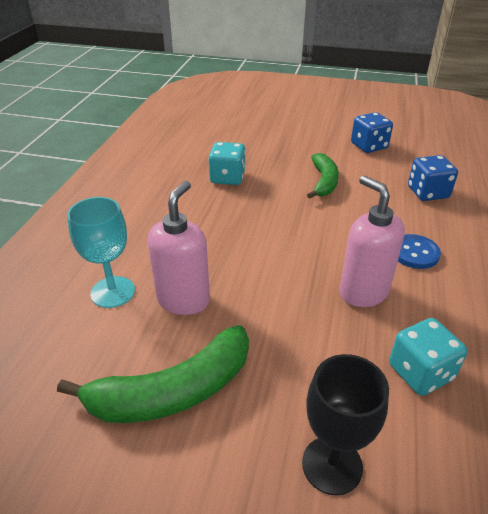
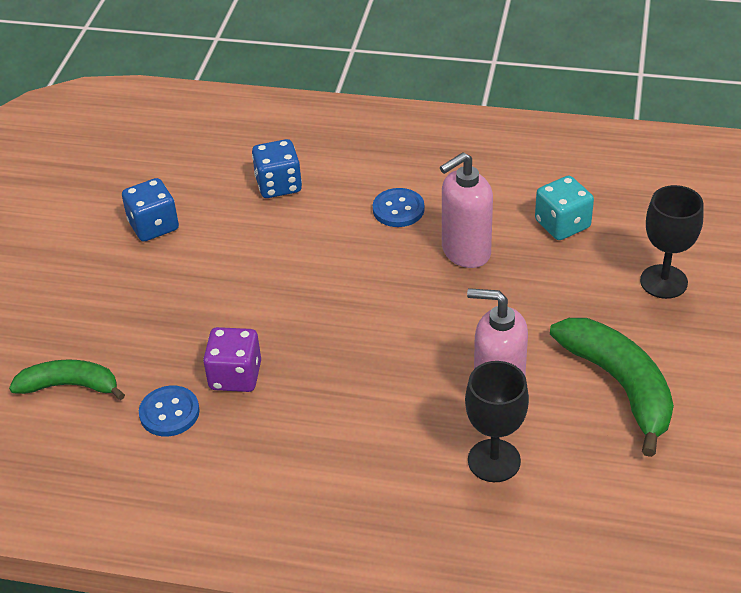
camera: 90 degrees left, 5 degrees up
(113, 292) = (494, 460): turquoise goblet -> black goblet
(202, 157) = (169, 413): none -> blue button
(227, 178) = (235, 376): turquoise dice -> purple dice
(324, 182) = (250, 275): green banana -> green banana (70, 386)

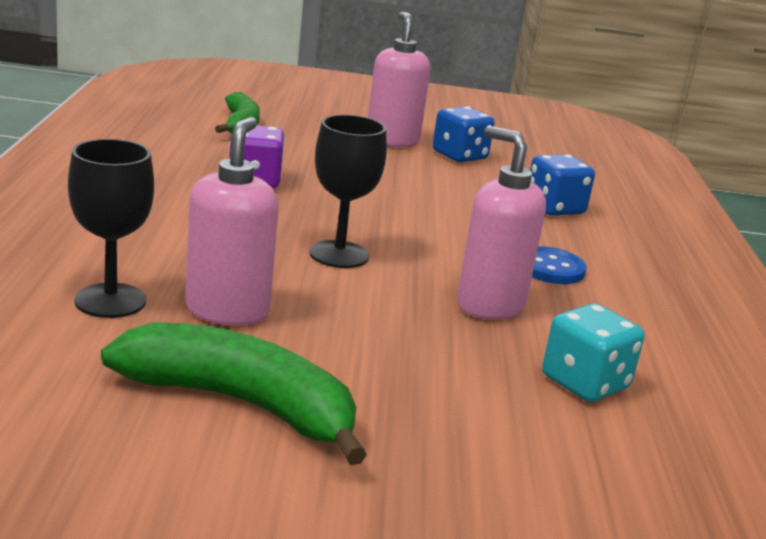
camera: 75 degrees right, 20 degrees down
(113, 270) = (392, 141): none -> pink soap dispenser
(169, 413) = (205, 155): blue button -> none
(619, 385) = (241, 404): green banana -> green banana turned 120 degrees counterclockwise
(663, 282) = (489, 469): black goblet -> black goblet (339, 254)

